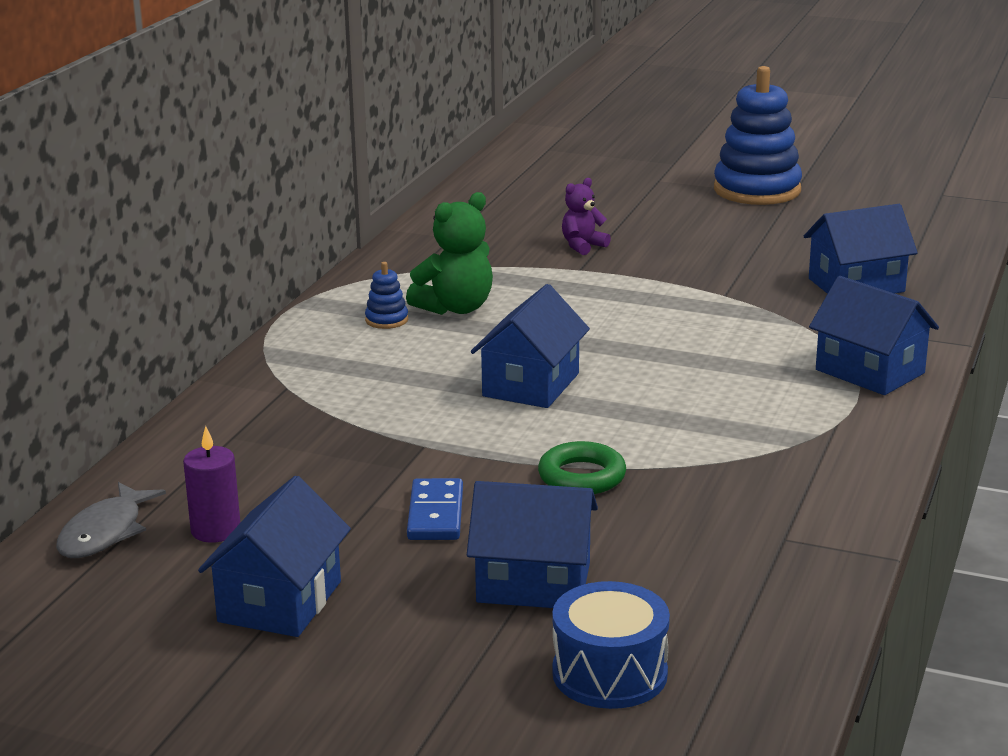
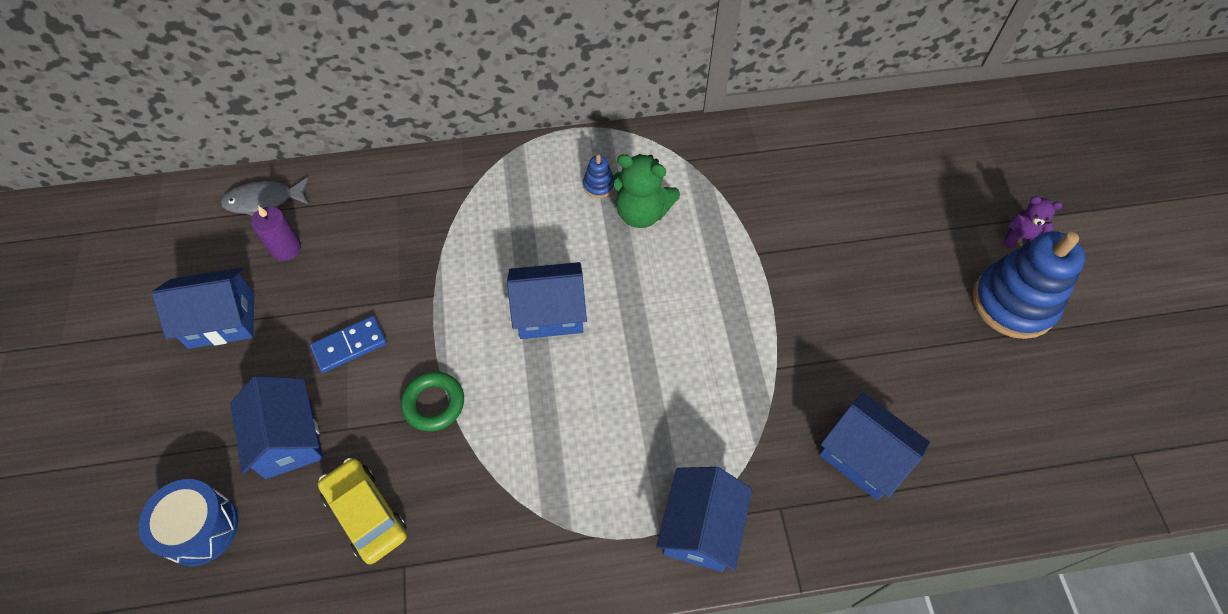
camera: 60 degrees right, 35 degrees up
(583, 246) = (802, 236): purple teddy bear -> purple teddy bear (1021, 238)
(694, 549) = (366, 514): none -> yellow car

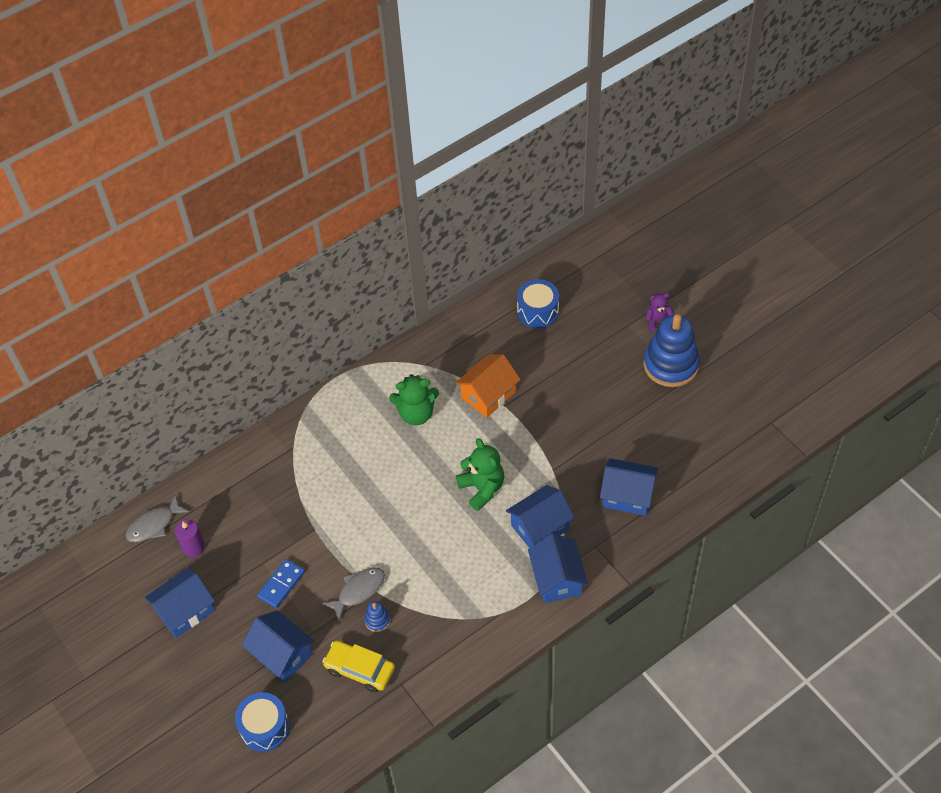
camera: 25 degrees left, 5 degrees down
(434, 403) = (358, 591): green ring -> grey fish
(549, 312) = (396, 503): blue house -> blue house (540, 527)
(599, 185) = (377, 408): blue stacking toy -> blue stacking toy (377, 620)
(669, 347) = (482, 488): none -> green teddy bear
(744, 231) = (488, 395): none -> orange house
(863, 157) = (538, 311): none -> blue drum

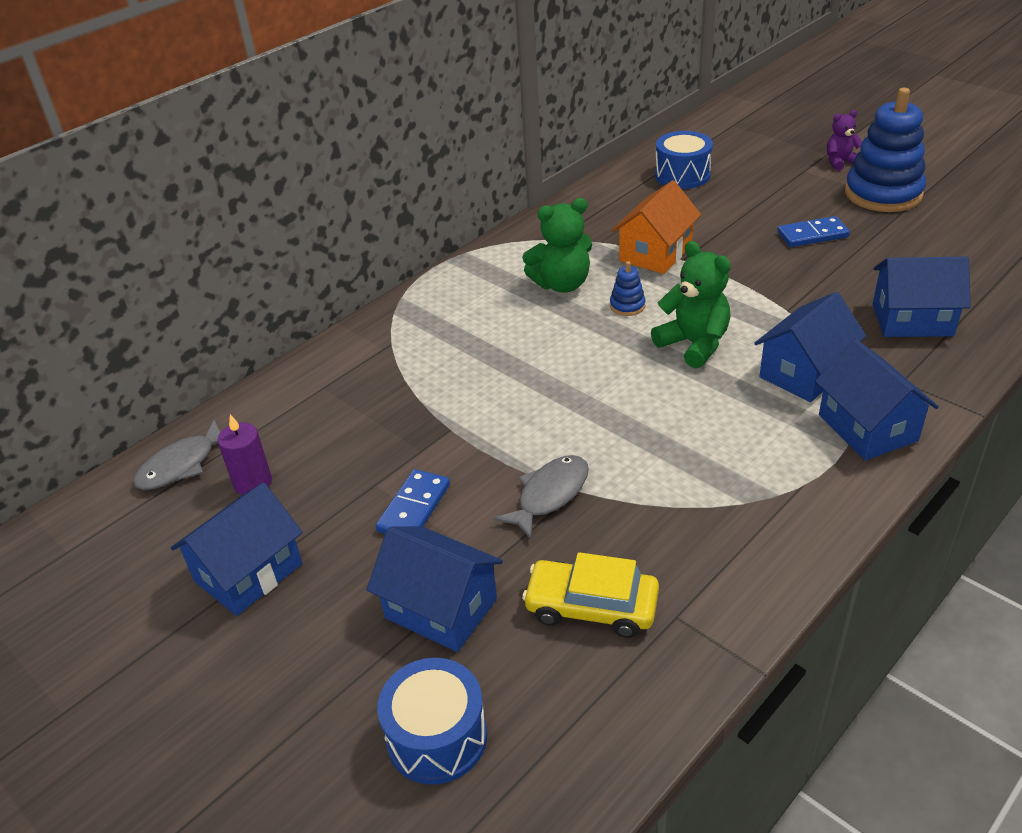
camera: 10 degrees left, 15 degrees down
(377, 620) = (596, 529): blue stacking toy -> blue stacking toy (627, 306)
(601, 399) = (812, 235): none -> blue domino

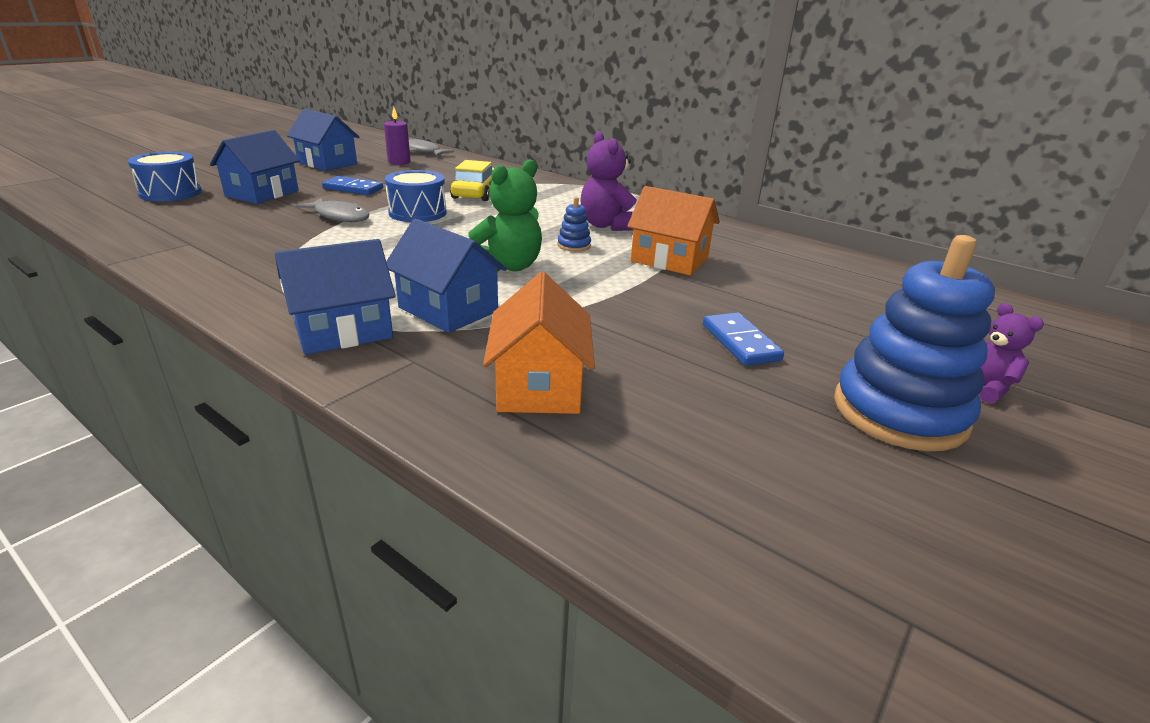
camera: 80 degrees right, 10 degrees down
(562, 284) = (607, 225): green teddy bear -> purple teddy bear
(591, 607) = (224, 223): yellow car -> yellow car (476, 193)
(682, 175) = (849, 280): blue drum -> blue drum (417, 213)
(912, 320) = (540, 386): blue house -> orange house

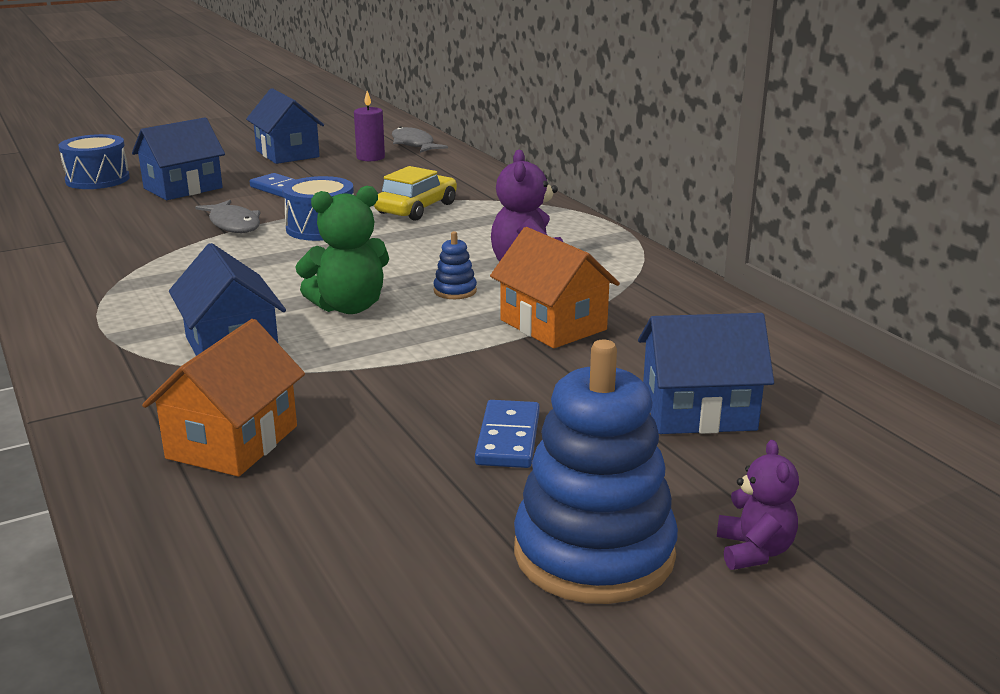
camera: 25 degrees right, 5 degrees down
(343, 331) = (112, 353): blue house -> blue house (698, 412)

